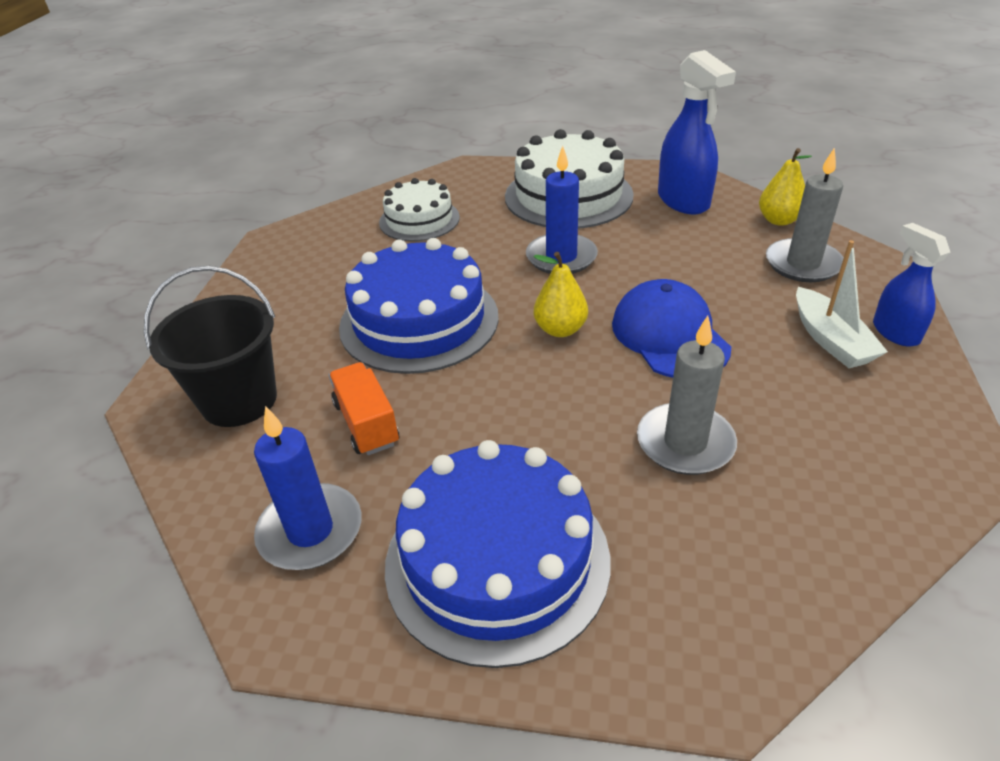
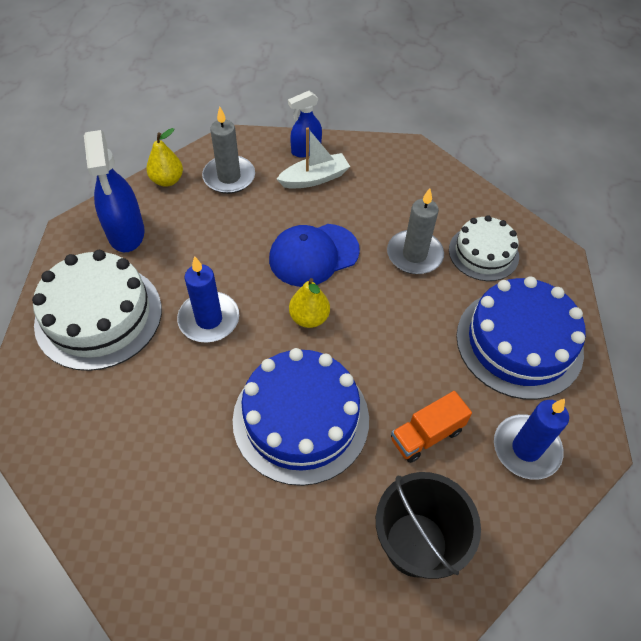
camera: 100 degrees left, 15 degrees up
(419, 220) = (124, 447): white cake -> white cake (483, 253)
(683, 201) = (126, 233): blue spray bottle -> blue spray bottle turned 105 degrees clockwise

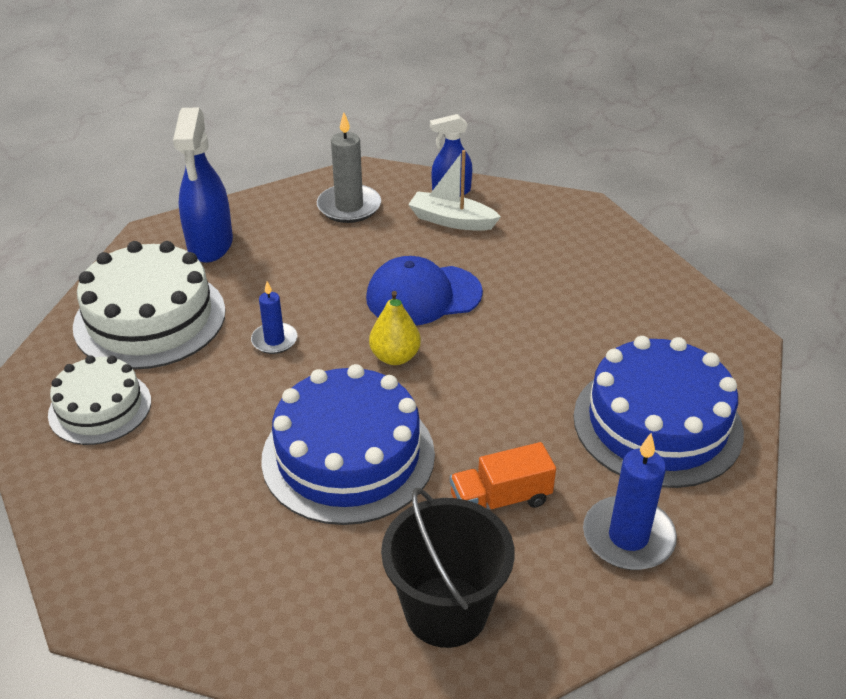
camera: 15 degrees right, 15 degrees down
(167, 180) = (276, 201): yellow pear -> none
(209, 319) = (274, 340): blue candle -> blue candle, size x0.61
(314, 178) = (451, 220): white boat -> white boat turned 150 degrees counterclockwise
(414, 255) = (550, 312): grey candle -> none
(483, 253) = (642, 323): white cake -> white cake (100, 408)

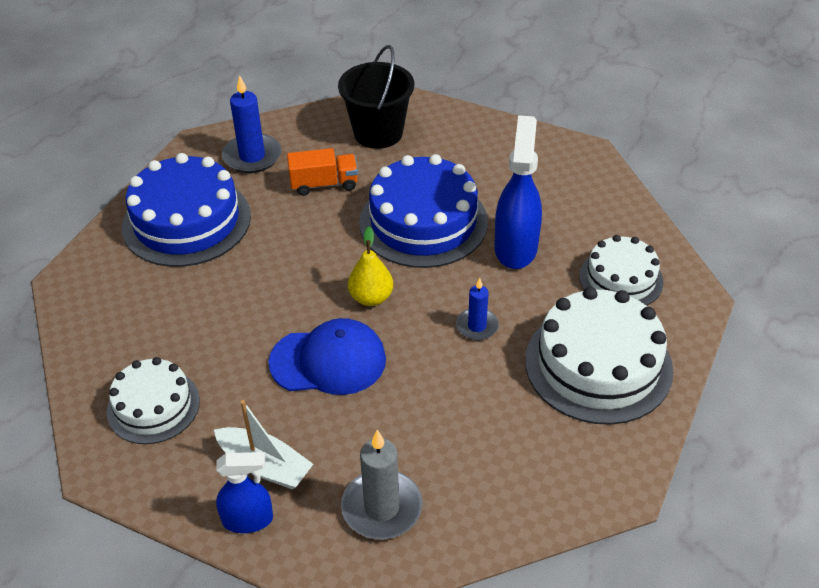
camera: 170 degrees left, 5 degrees up
(210, 245) = (549, 461): blue spray bottle -> blue spray bottle (515, 247)
(570, 248) = (153, 406): none -> white cake

